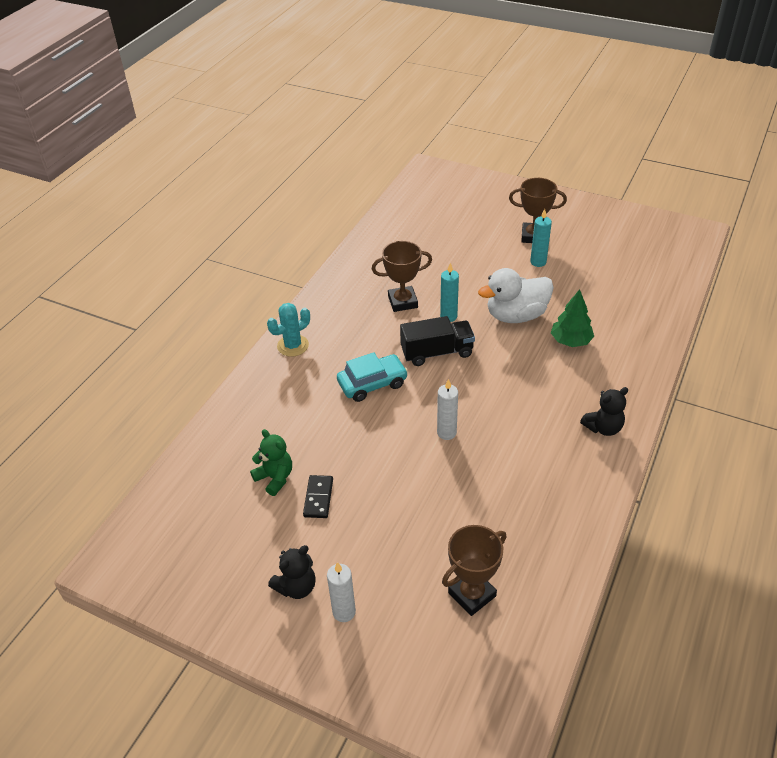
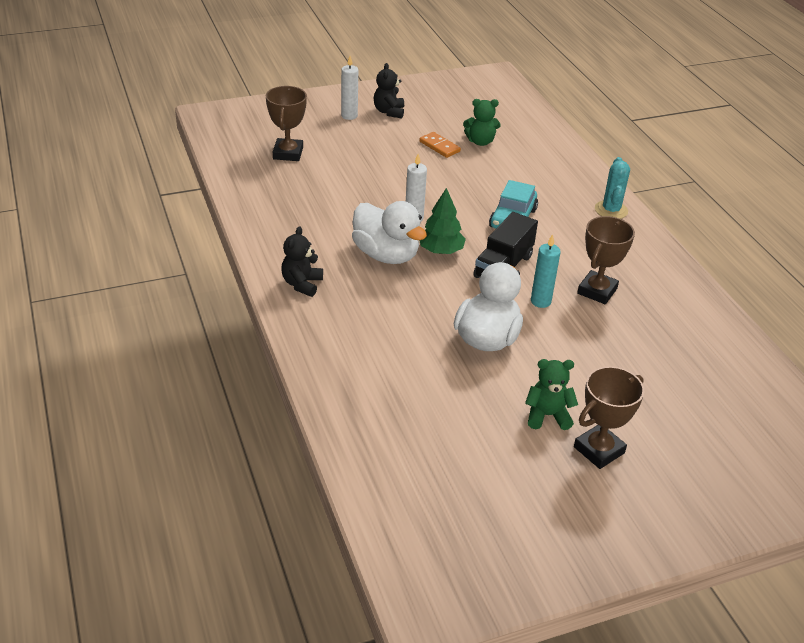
camera: 130 degrees right, 5 degrees down
(318, 498) = (439, 146): black domino -> orange domino
(510, 413) = (386, 255): none -> white duck
(538, 262) = (547, 415): turquoise candle -> green teddy bear
(570, 341) = (409, 343): green tree -> green tree (441, 251)

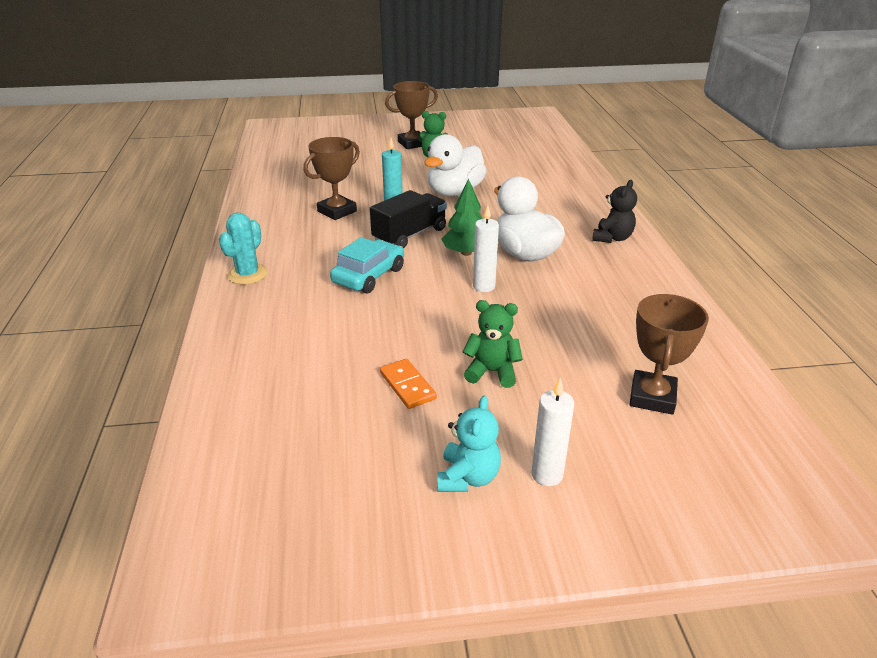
camera: 165 degrees left, 5 degrees down
(389, 112) = (468, 477): black teddy bear -> turquoise teddy bear
(480, 142) = (337, 389): green teddy bear -> green teddy bear (492, 372)

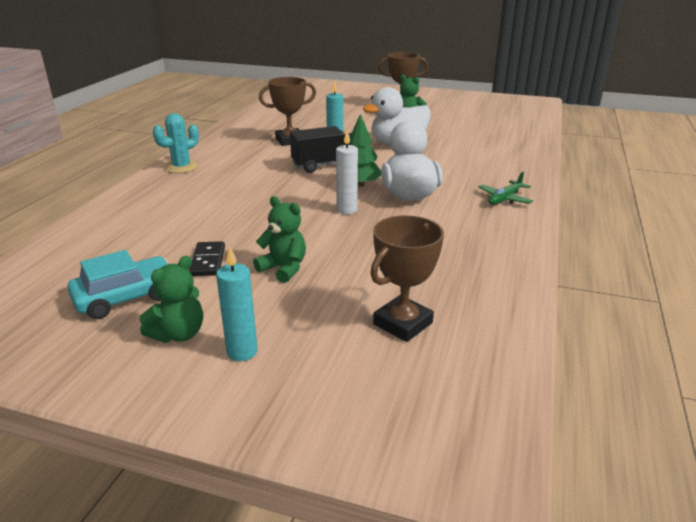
camera: 25 degrees right, 5 degrees down
(369, 276) = (265, 185): turquoise car -> turquoise car (126, 297)
(407, 386) = (208, 261): orange domino -> black domino
(468, 477) = (179, 334): turquoise teddy bear -> green teddy bear
(547, 475) = (242, 352): white candle -> turquoise candle
(612, 238) = (504, 199): black teddy bear -> green plane

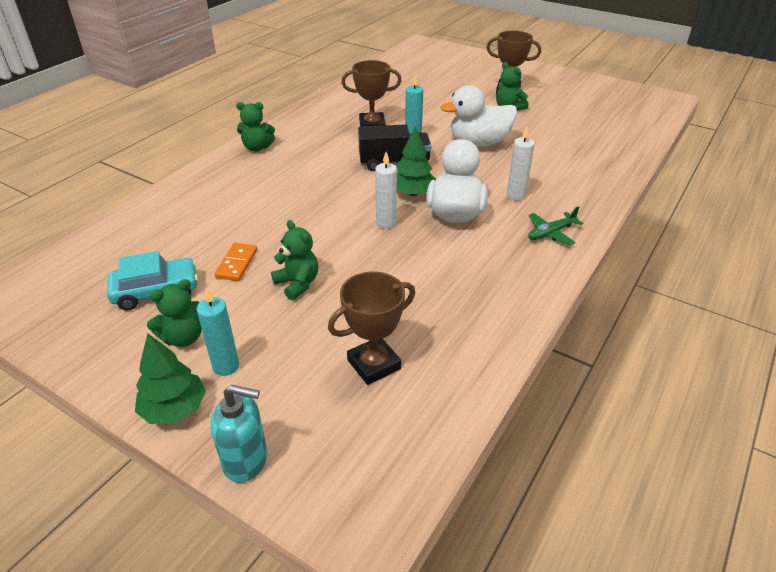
camera: 15 degrees right, 10 degrees up
(181, 167) = (257, 147): turquoise cactus -> green teddy bear
(200, 402) = (174, 409): none -> green tree
(208, 261) = (237, 264): black domino -> orange domino
(313, 436) = (246, 461): none -> turquoise soap dispenser
(455, 176) = (516, 195): none -> white candle

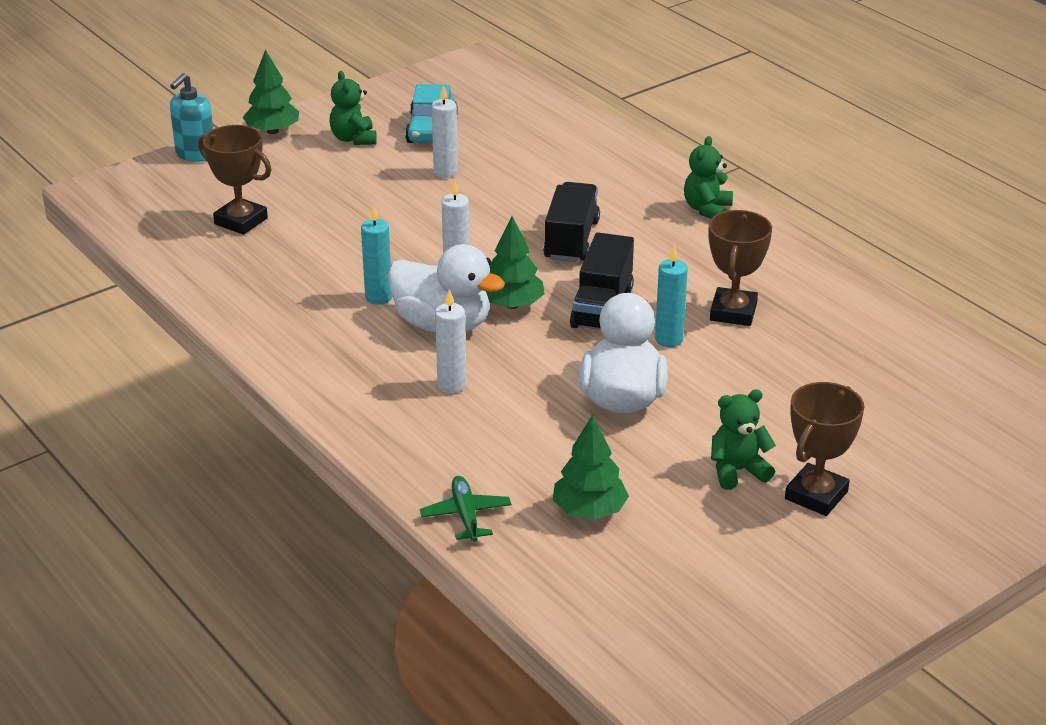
camera: 110 degrees right, 5 degrees down
(226, 366) = (301, 154): turquoise candle -> turquoise candle (378, 297)
(237, 264) = (445, 172): orange domino -> white candle
(297, 284) = (386, 200): green teddy bear -> none
(319, 187) = (571, 240): none -> black truck
(374, 364) = (241, 221): brown trophy -> brown trophy turned 45 degrees counterclockwise
(551, 233) = (349, 385): green plane -> green plane (466, 515)
(576, 136) = (589, 511): none -> green tree

